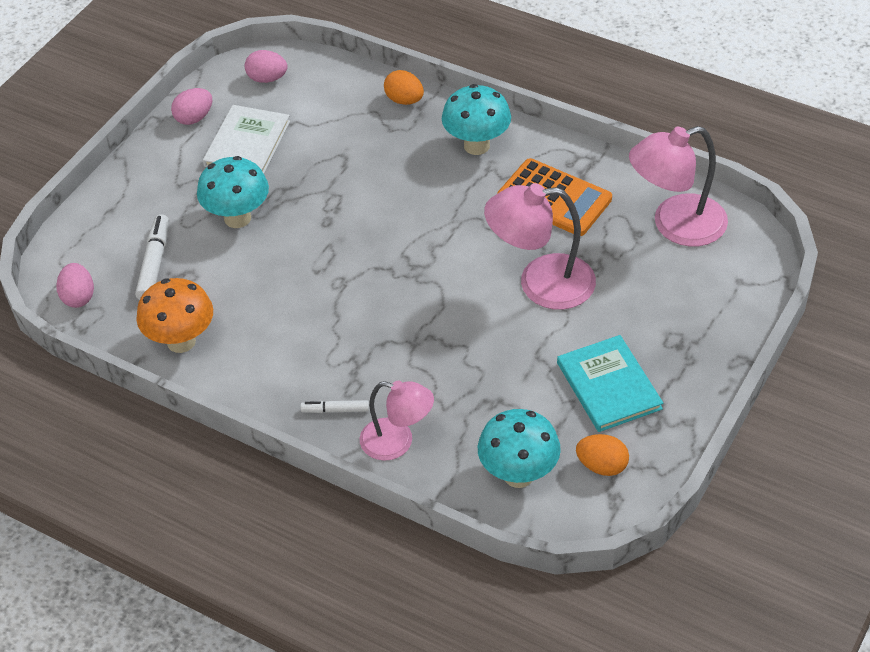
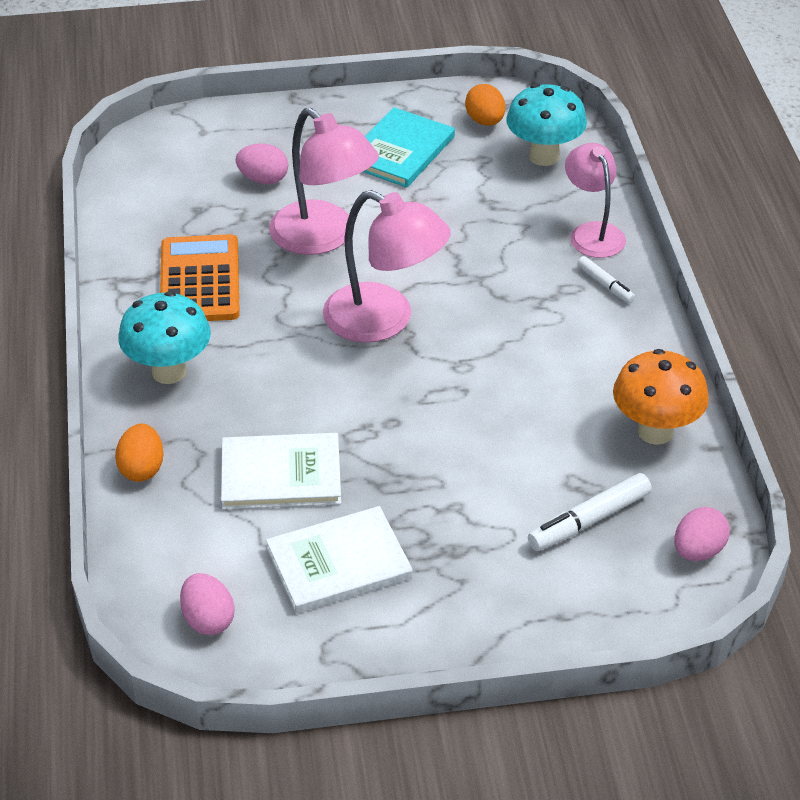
camera: 130 degrees left, 5 degrees down
(194, 118) = (342, 645): pink egg -> pink egg (263, 179)
(237, 218) = (458, 495): turquoise mushroom -> none
(337, 153) = (281, 475): none -> white book
(675, 225) = (165, 192): pink lamp -> pink lamp (384, 320)

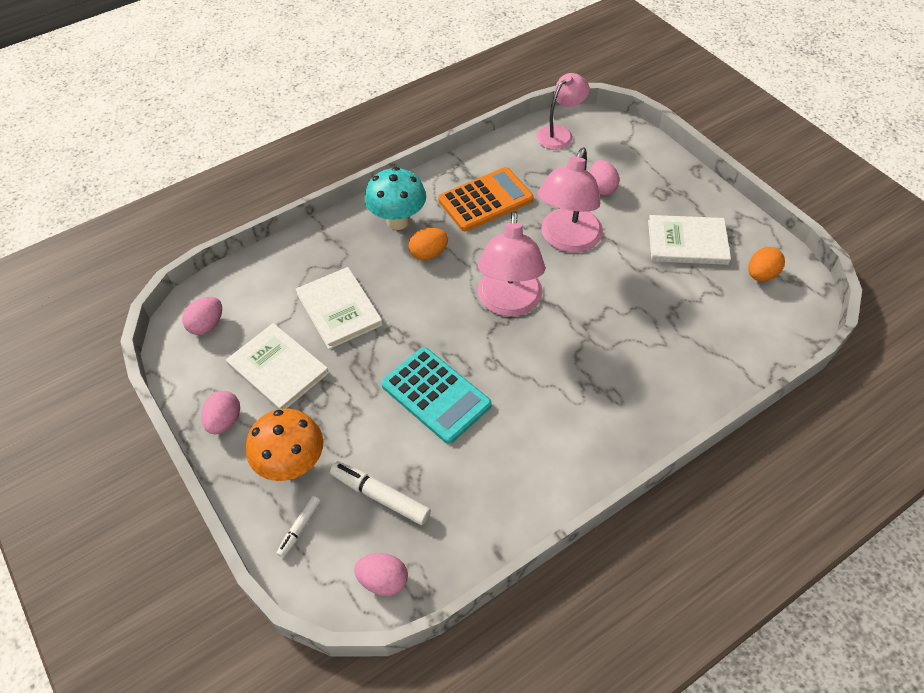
camera: 65 degrees right, 10 degrees up
(142, 469) = (312, 244): orange egg -> orange egg (428, 254)
(389, 640) = (224, 421): none -> pink egg
(400, 151) = (687, 242): turquoise book -> white book
(478, 428) = (435, 395): none -> turquoise calculator
(544, 156) = (751, 324): turquoise mushroom -> none
(592, 232) = (687, 387): pink lamp -> pink lamp (559, 133)
(605, 284) = (634, 416): white marker -> white marker (299, 528)
(655, 431) = (494, 507): orange mushroom -> orange mushroom (292, 465)

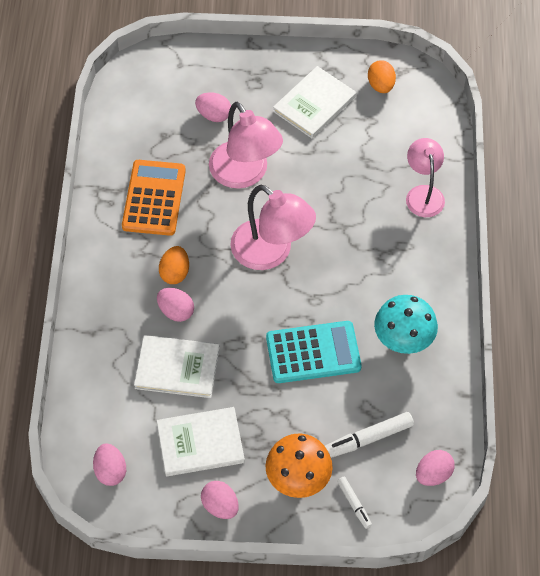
camera: 55 degrees left, 5 degrees up
(392, 276) = (176, 311): none -> pink egg
(398, 221) = (120, 272): turquoise mushroom -> turquoise mushroom (403, 342)
(559, 133) = (129, 99): pink lamp -> pink lamp (423, 194)

